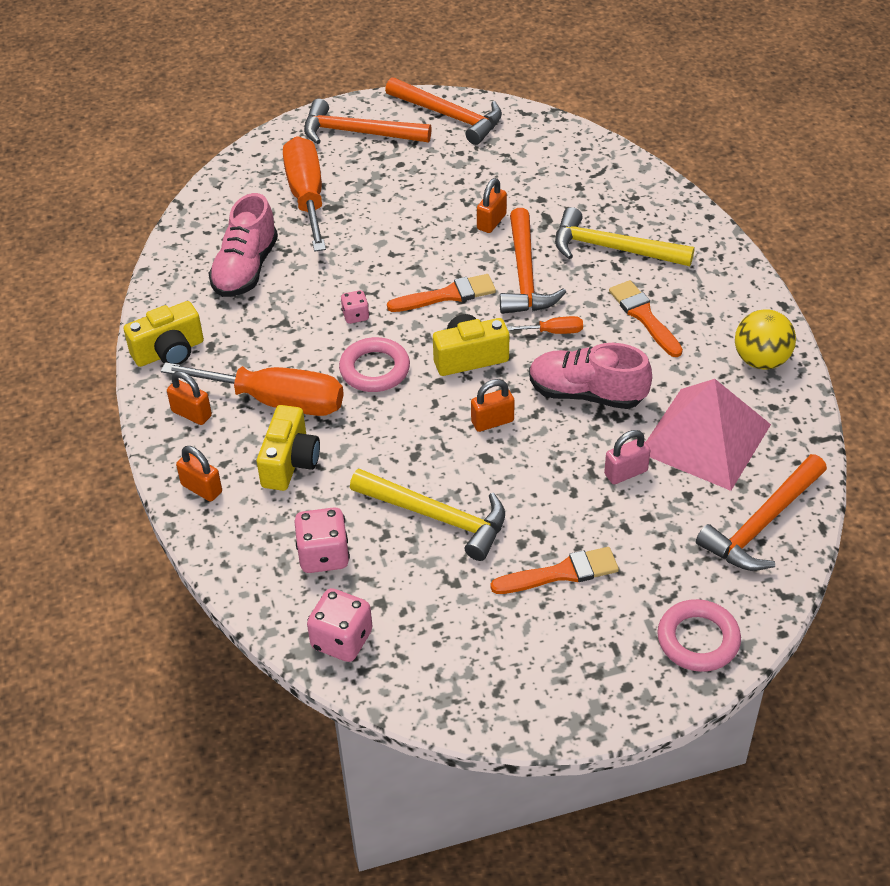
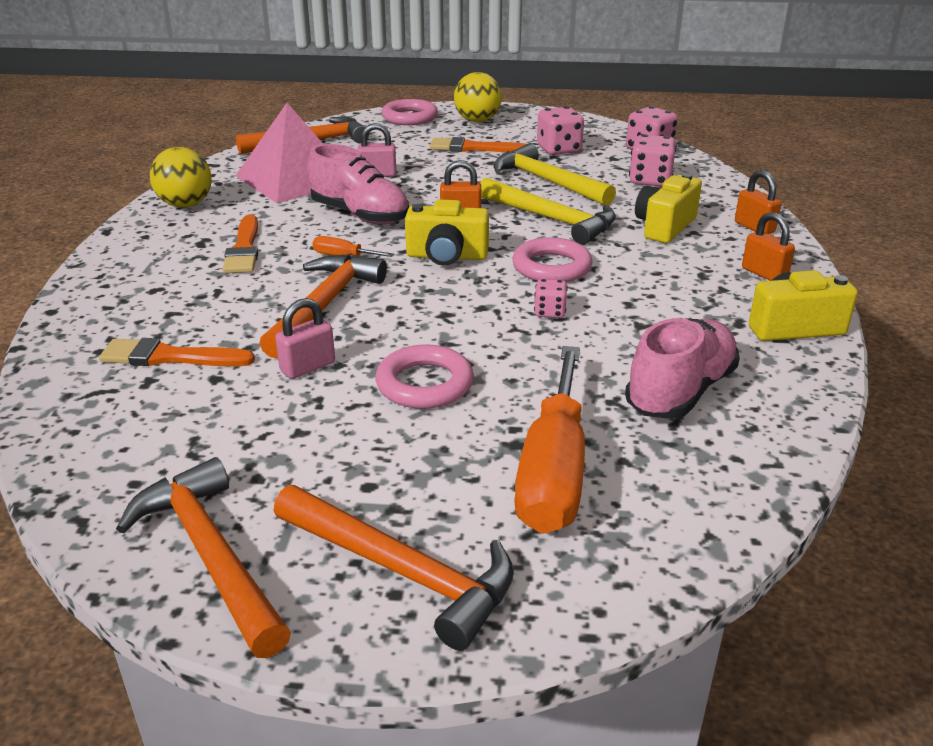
camera: 160 degrees left, 15 degrees down
(276, 401) = (667, 265): orange screwdriver -> none
(409, 230) = (424, 384): none -> pink ring
(447, 295) = (429, 307): orange brush -> orange brush (170, 357)
(455, 603) = (559, 150): none -> pink dice
(491, 222) = (308, 367): orange padlock -> pink padlock
(602, 661) = (477, 120): none -> yellow ball
(612, 248) = (199, 307): yellow hammer -> yellow hammer (552, 219)

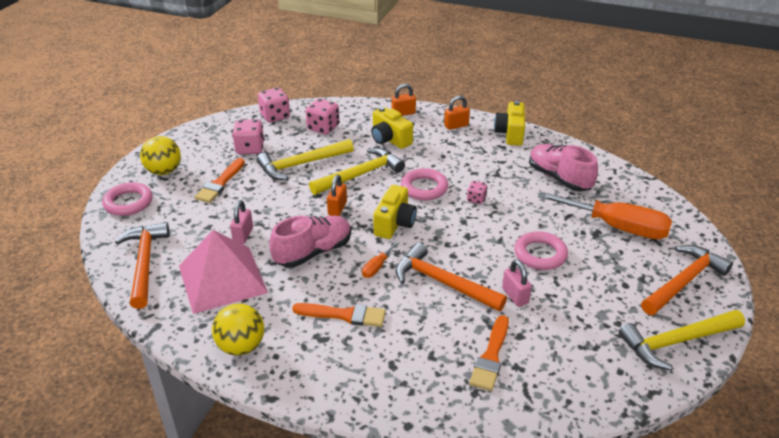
camera: 75 degrees left, 5 degrees up
(210, 554) = (675, 342): orange hammer -> yellow hammer

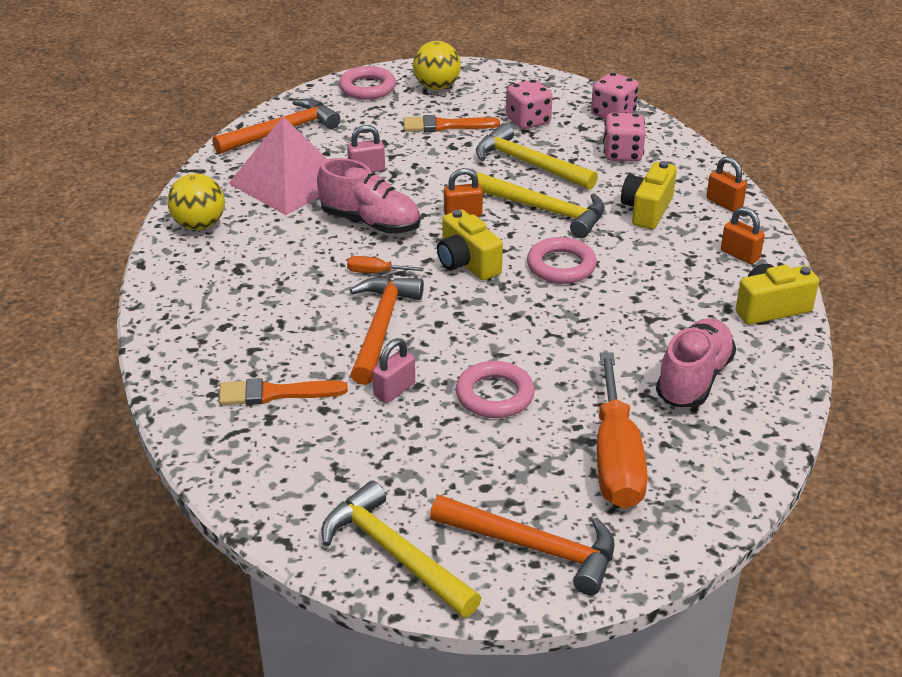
camera: 65 degrees right, 0 degrees up
(344, 315) = (281, 273): orange brush -> none
(395, 224) = (467, 263): yellow camera -> yellow camera turned 60 degrees clockwise
(476, 199) = (573, 314): pink dice -> none

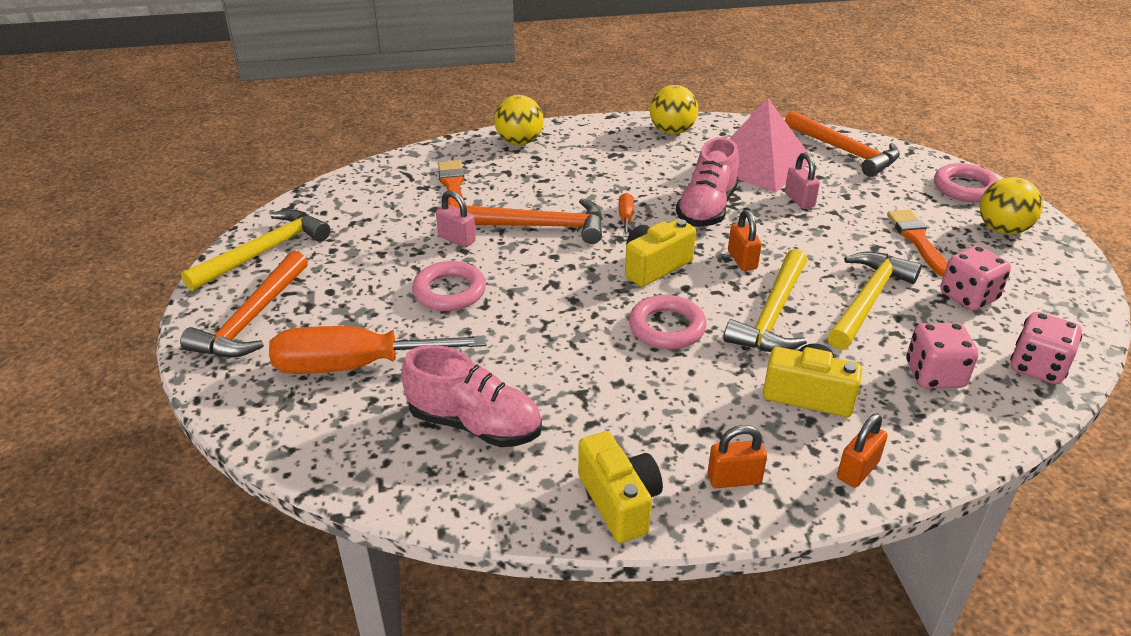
camera: 85 degrees right, 0 degrees up
(181, 337) = (519, 142): none -> yellow ball
(740, 255) = (734, 479): orange padlock -> orange padlock turned 45 degrees clockwise

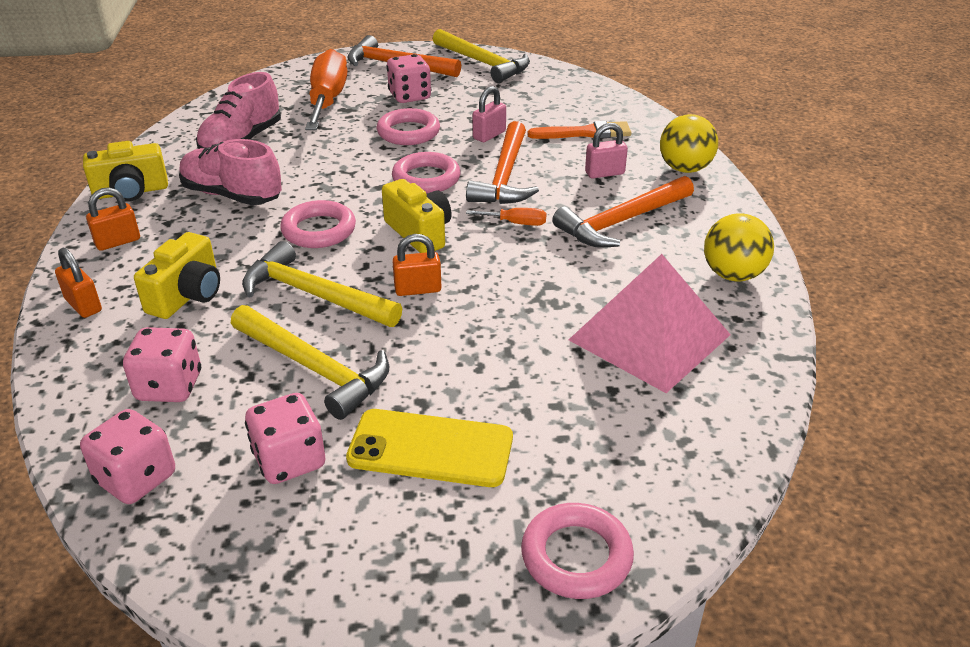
camera: 95 degrees right, 0 degrees up
(352, 299) = (409, 96): none -> pink dice
(553, 271) = (426, 178): none -> pink ring
(707, 209) = (529, 279): pink shoe -> pink shoe (232, 195)
(734, 479) = (118, 242): orange padlock -> orange padlock turned 60 degrees clockwise
(799, 200) = (546, 357): pink padlock -> pink padlock (604, 173)
(845, 151) = (695, 434): orange hammer -> orange hammer (620, 222)
(917, 240) = (430, 448): orange brush -> yellow phone
(1002, 230) = (441, 560): yellow ball -> none

